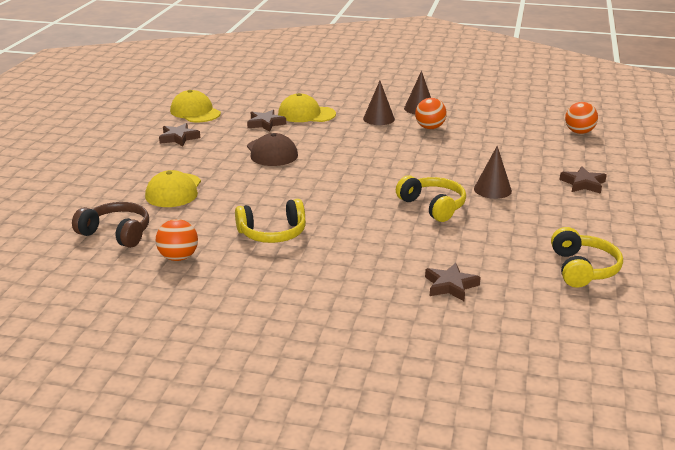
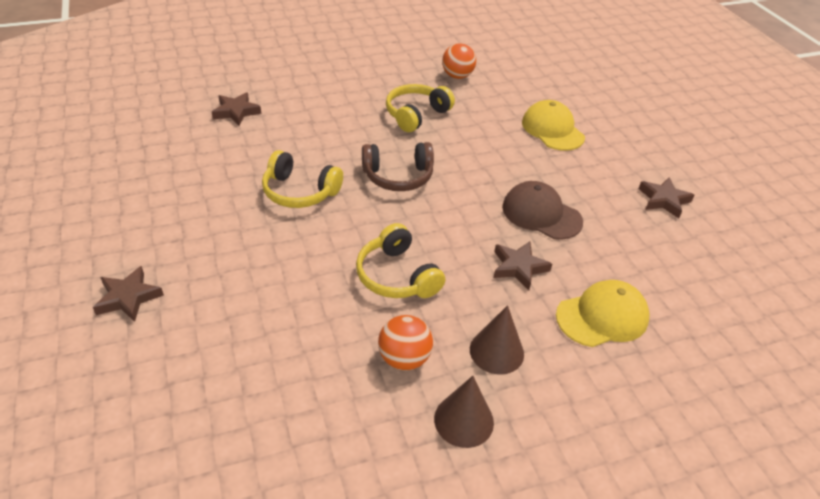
camera: 145 degrees right, 15 degrees up
(116, 233) = (527, 80): brown headphones -> brown headphones (398, 176)
(195, 112) = (729, 258): yellow cap -> none
(265, 123) = (620, 269): brown star -> brown star (519, 267)
(492, 189) = (246, 242): brown cone -> none
(579, 132) = (144, 463): orange ball -> none
(582, 269) = (122, 161): yellow headphones -> yellow headphones (397, 276)

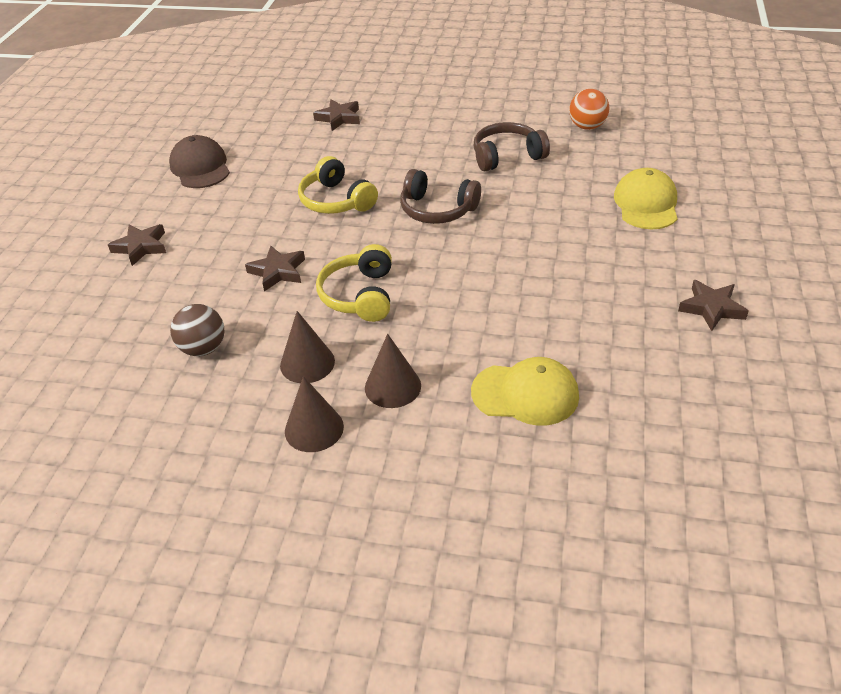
camera: 35 degrees right, 0 degrees up
(289, 383) = (203, 348): none -> brown ball
(404, 358) = (307, 363): orange ball -> brown cone
(416, 115) = (507, 156): yellow headphones -> brown headphones
(519, 267) = (481, 323): brown star -> brown star (278, 271)
(541, 214) = (552, 282): brown cap -> brown cap (200, 167)

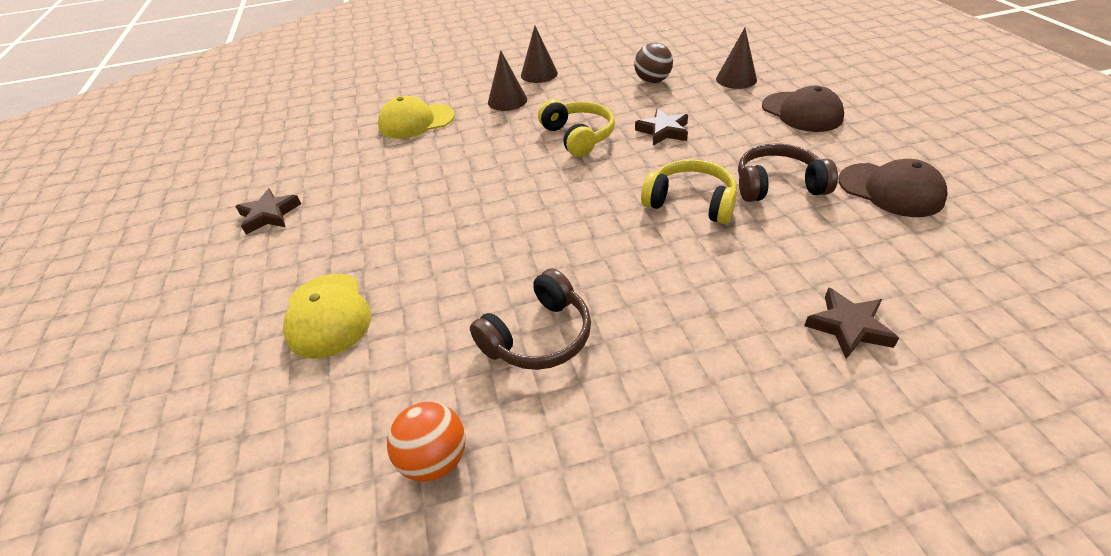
camera: 155 degrees right, 0 degrees up
(141, 247) = (801, 112): brown star -> brown cap
(307, 363) = (574, 94): brown cone -> brown cone (736, 79)
(437, 210) = (573, 227): brown headphones -> brown headphones (777, 185)

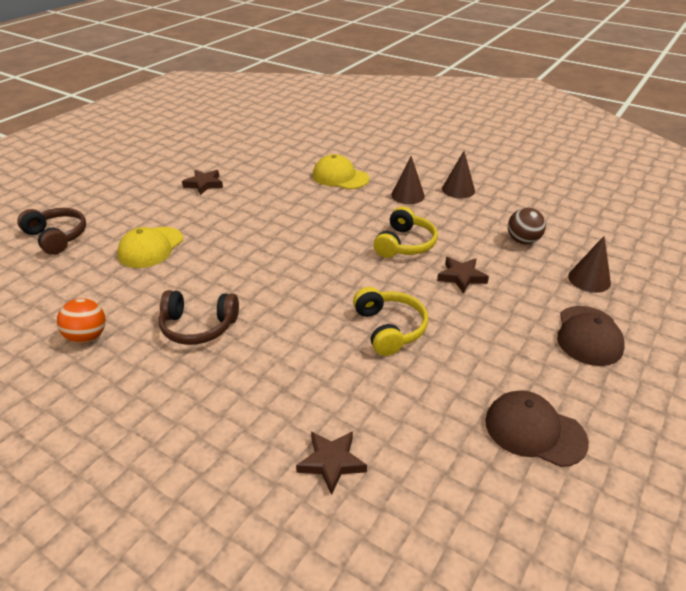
camera: 45 degrees right, 5 degrees down
(777, 185) = (462, 363): brown headphones -> brown headphones (57, 237)
(890, 190) = (534, 431): brown cap -> brown cap turned 120 degrees clockwise

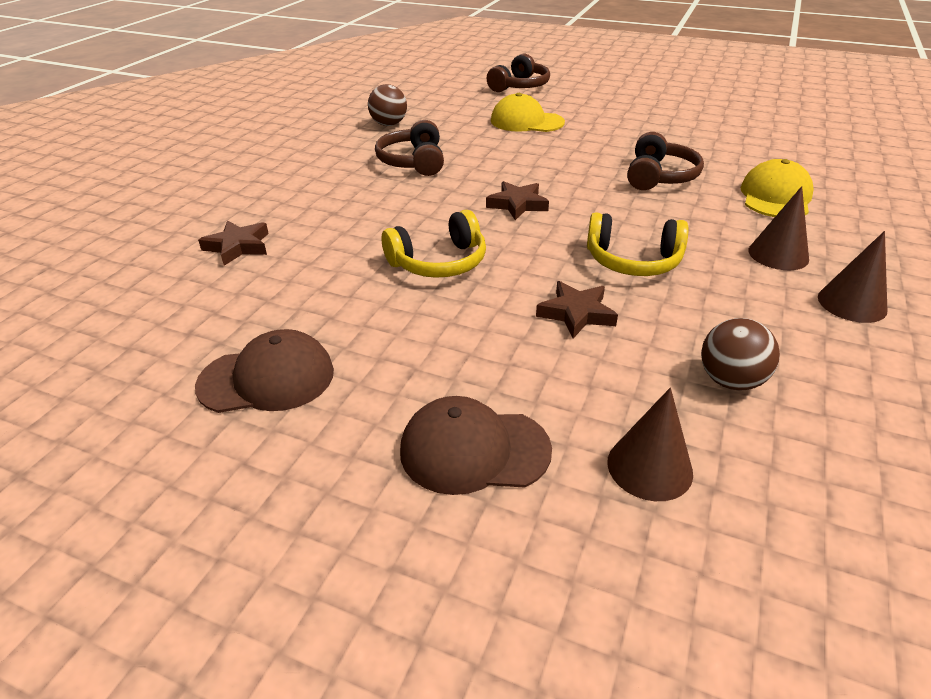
camera: 80 degrees right, 0 degrees up
(87, 336) = (389, 124): orange ball -> brown ball
(204, 184) = (667, 123): brown star -> brown star (517, 204)
(293, 208) = (659, 176): none -> brown headphones
(534, 431) = (267, 378): brown cap -> brown cap turned 60 degrees clockwise

